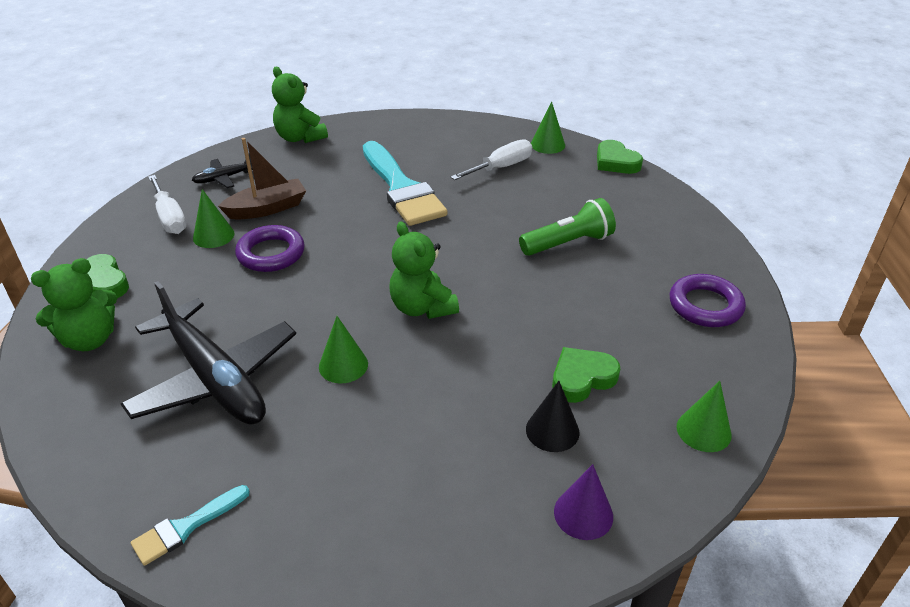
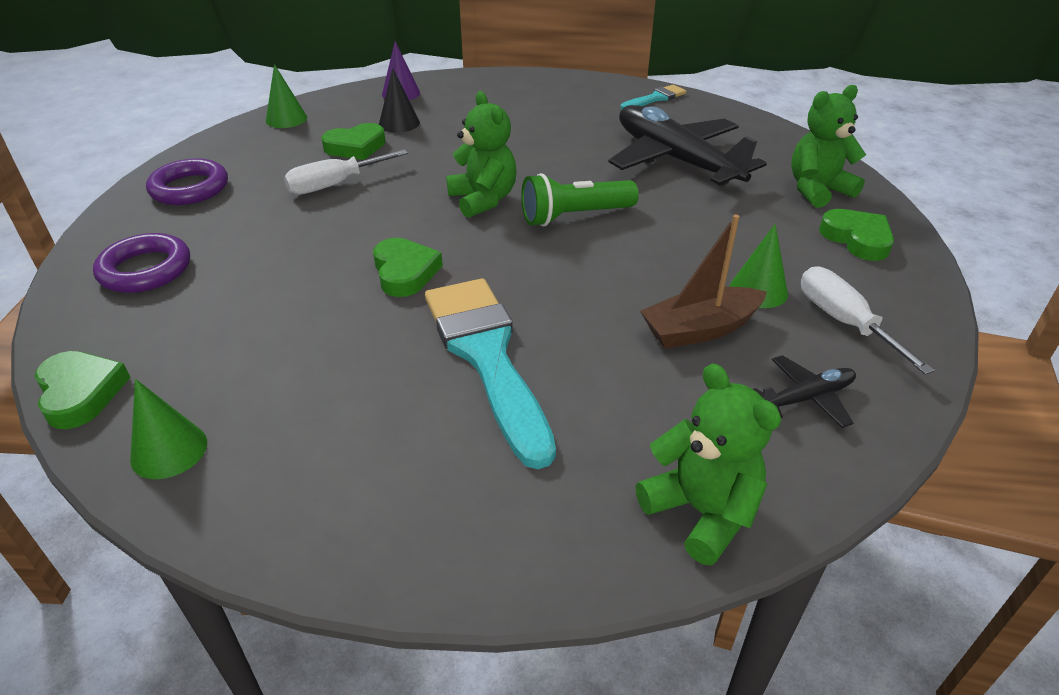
camera: 175 degrees left, 0 degrees up
(271, 253) = (667, 262): purple ring -> purple ring (145, 270)
(343, 365) = (562, 163): green cone -> none
(469, 236) = (405, 272): none -> green heart
(501, 167) = (297, 393): white screwdriver -> white screwdriver (335, 185)
(568, 243) = (281, 256): green flashlight -> green flashlight (574, 216)

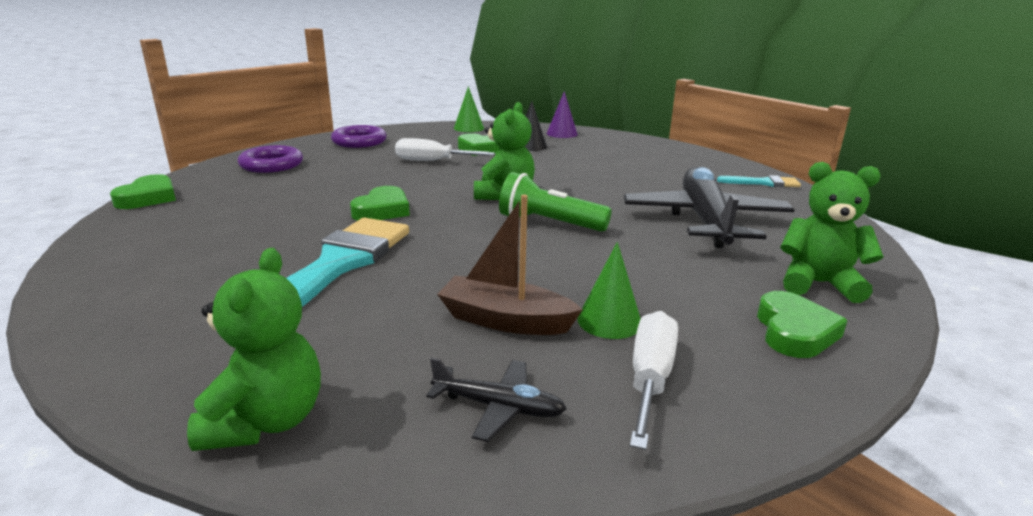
camera: 40 degrees right, 15 degrees down
(169, 450) = (124, 233): green cone -> none

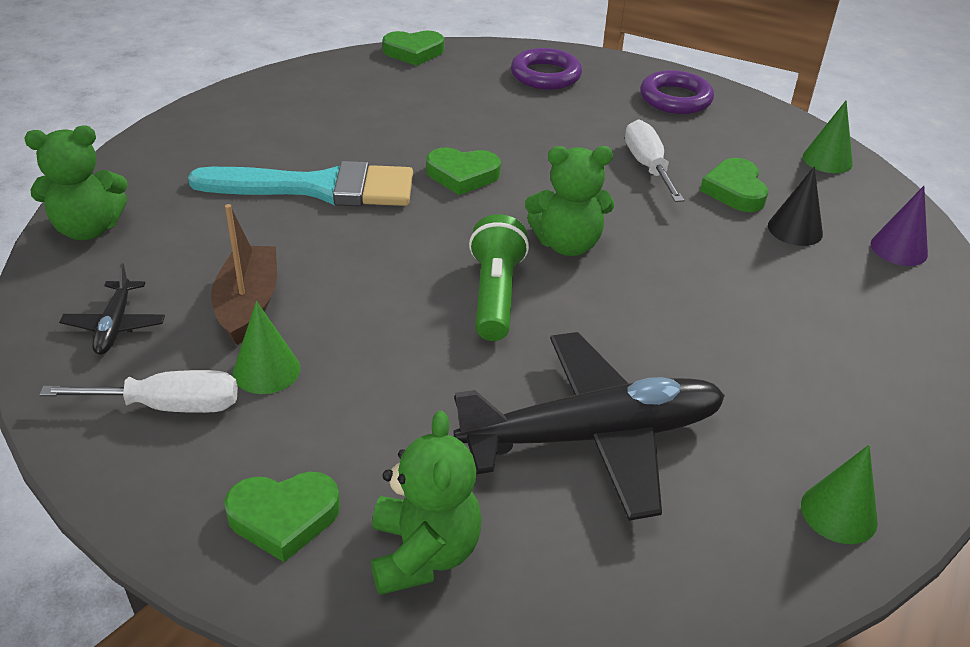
camera: 70 degrees right, 15 degrees up
(763, 183) = (838, 513): turquoise brush -> green cone

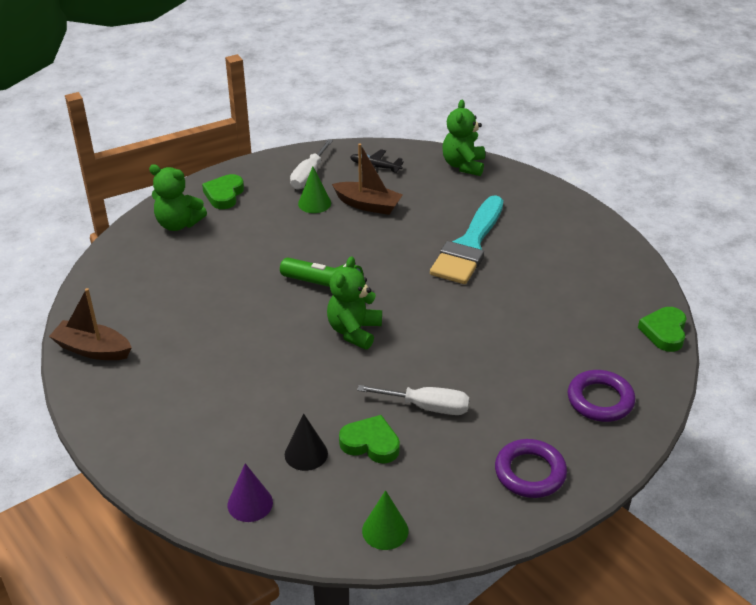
camera: 115 degrees right, 0 degrees up
(462, 175) = (457, 308): green heart -> none
(592, 436) = (199, 288): black plane -> none
(838, 513) = (93, 349): green cone -> brown boat

